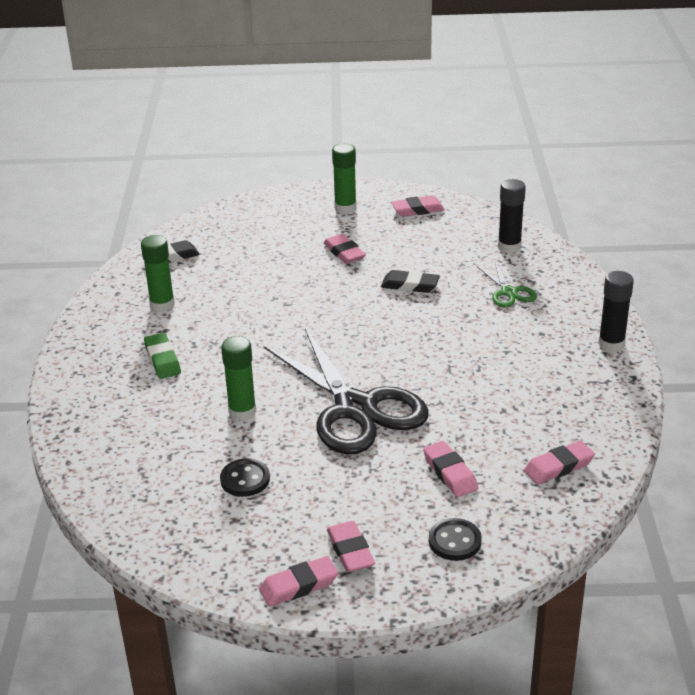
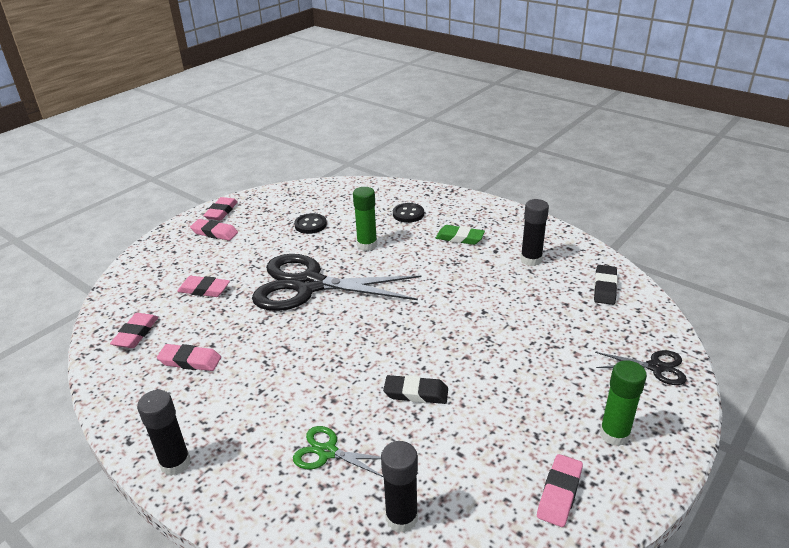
camera: 130 degrees right, 0 degrees up
(162, 305) = (531, 260): green glue stick -> black glue stick
(257, 212) = (655, 367): none -> black scissors
(344, 253) = (517, 383): pink eraser -> pink eraser (190, 361)
(410, 285) = (416, 393): black eraser -> black eraser turned 45 degrees clockwise
(454, 541) = (164, 264): black button -> black button (408, 214)

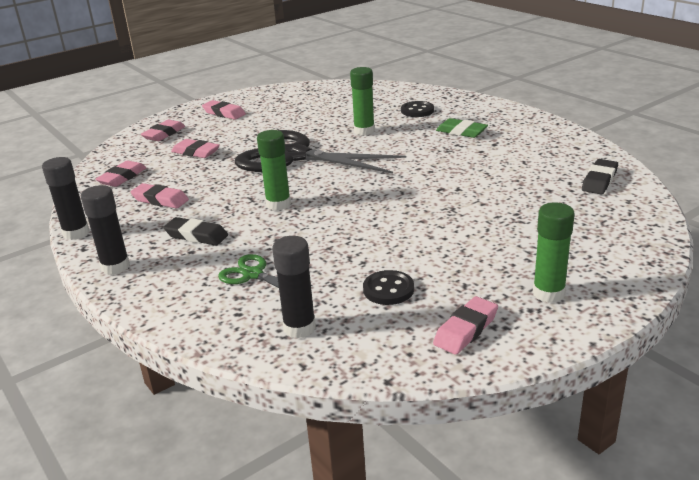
camera: 15 degrees right, 5 degrees down
(221, 212) = (237, 99): pink eraser -> pink eraser (164, 134)
(310, 225) = (316, 113): black button -> black button (388, 289)
(318, 352) = (278, 204): none -> green glue stick
(416, 393) = (358, 242): black eraser -> black eraser (196, 235)
(531, 260) = (529, 153): black glue stick -> black glue stick (76, 233)
(655, 367) = (623, 247): black scissors -> none

